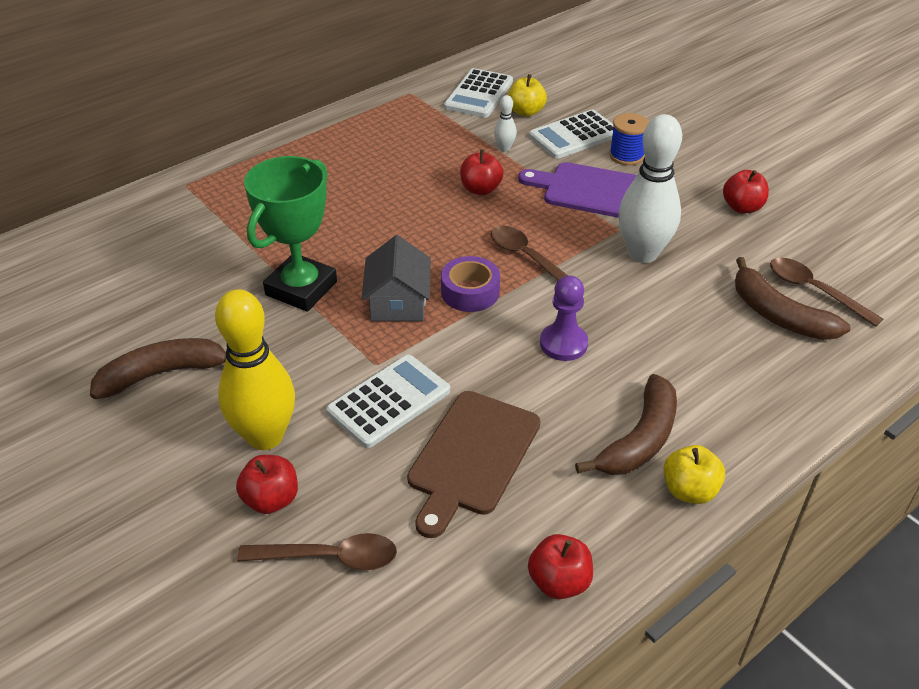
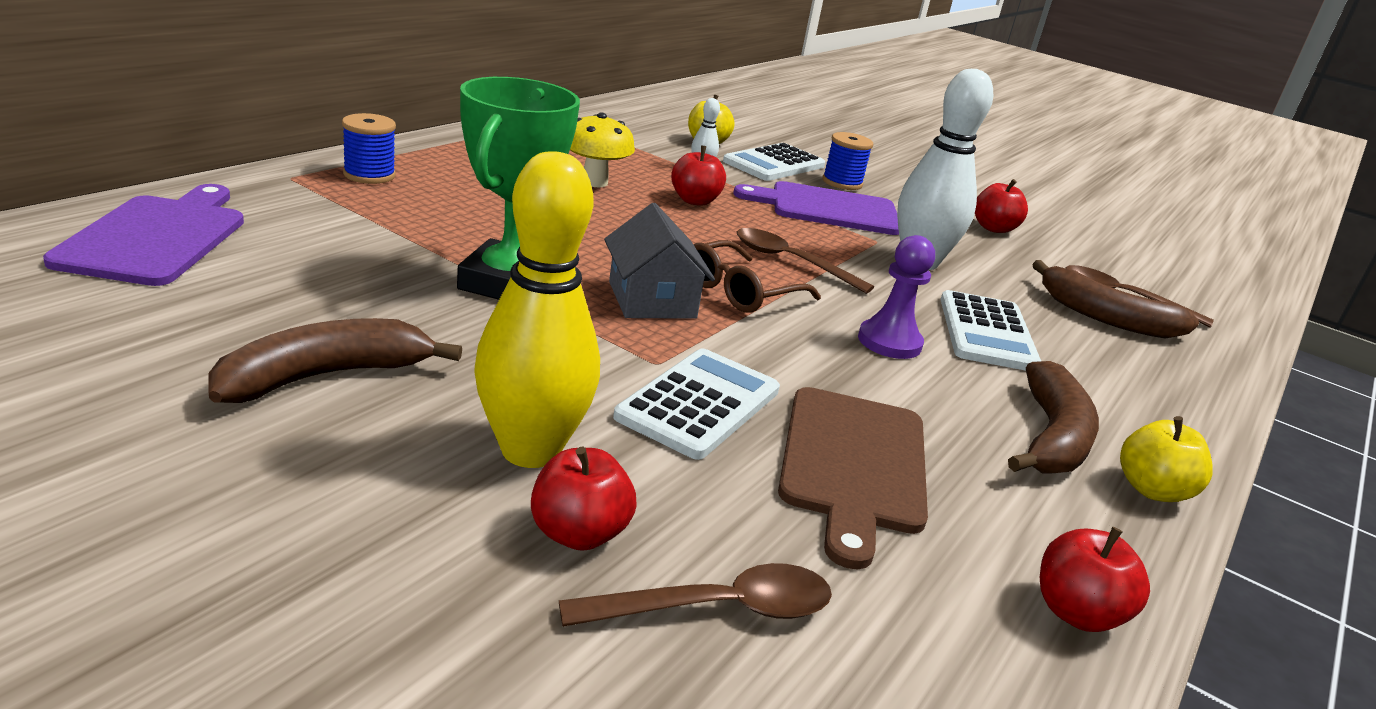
camera: 20 degrees left, 15 degrees down
(91, 252) = (157, 237): none -> purple cutting board
(240, 177) = (369, 175): none -> blue spool
(406, 172) = (594, 182): none -> yellow mushroom
(470, 292) = (740, 291): purple tape -> brown glasses
(479, 94) = (644, 126): white calculator -> white calculator (987, 332)

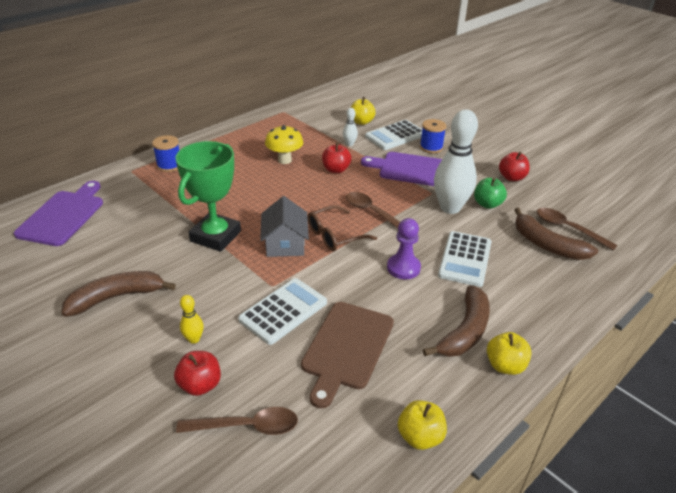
camera: 15 degrees right, 10 degrees up
(530, 450) = (194, 339): yellow bowling pin -> yellow bowling pin, size x0.43
(977, 260) = (487, 204): none -> green apple
(1076, 612) = (420, 436): red apple -> yellow apple

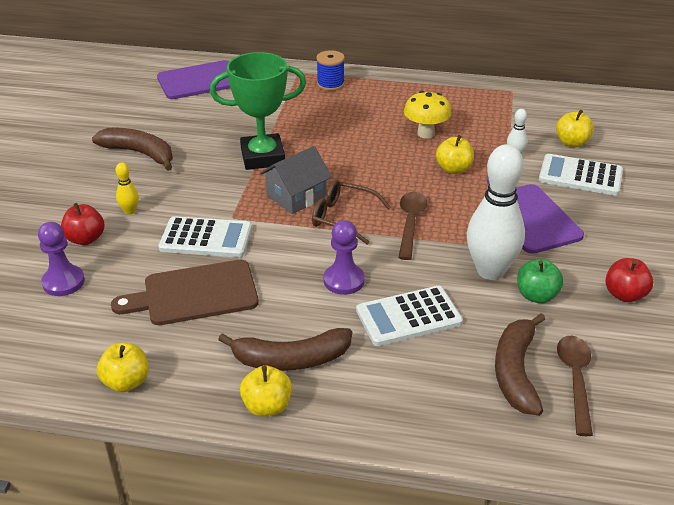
camera: 55 degrees right, 0 degrees up
(247, 426) = (63, 282): brown spoon -> purple pawn
(336, 170) = (453, 169): red apple -> yellow apple
(431, 147) = (596, 209): blue spool -> none

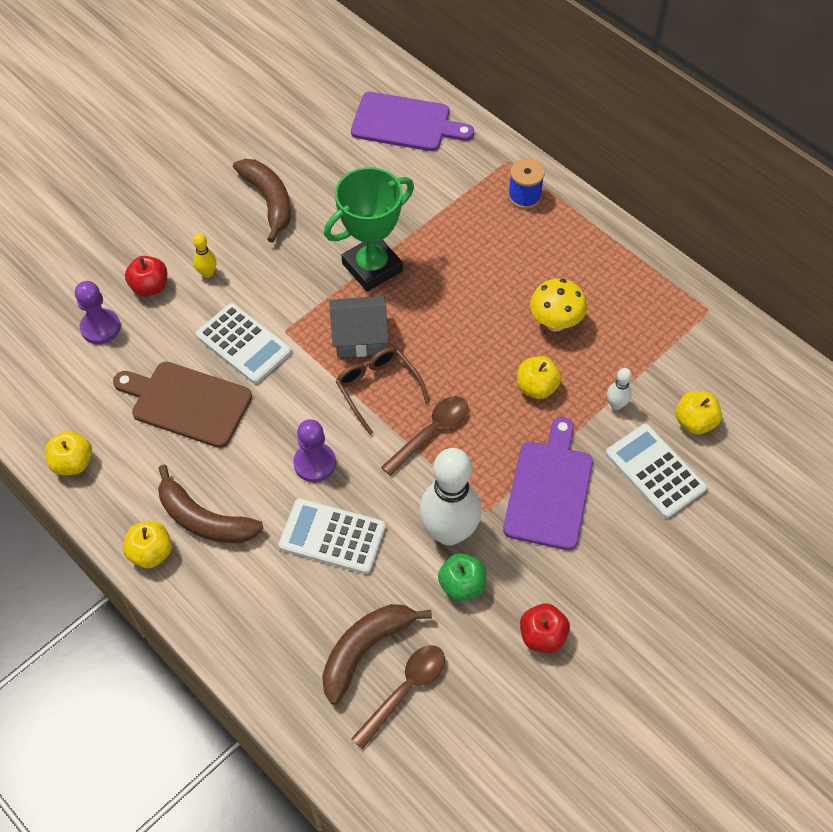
camera: 35 degrees right, 20 degrees up
(263, 157) = (372, 267): green trophy -> green trophy turned 60 degrees counterclockwise

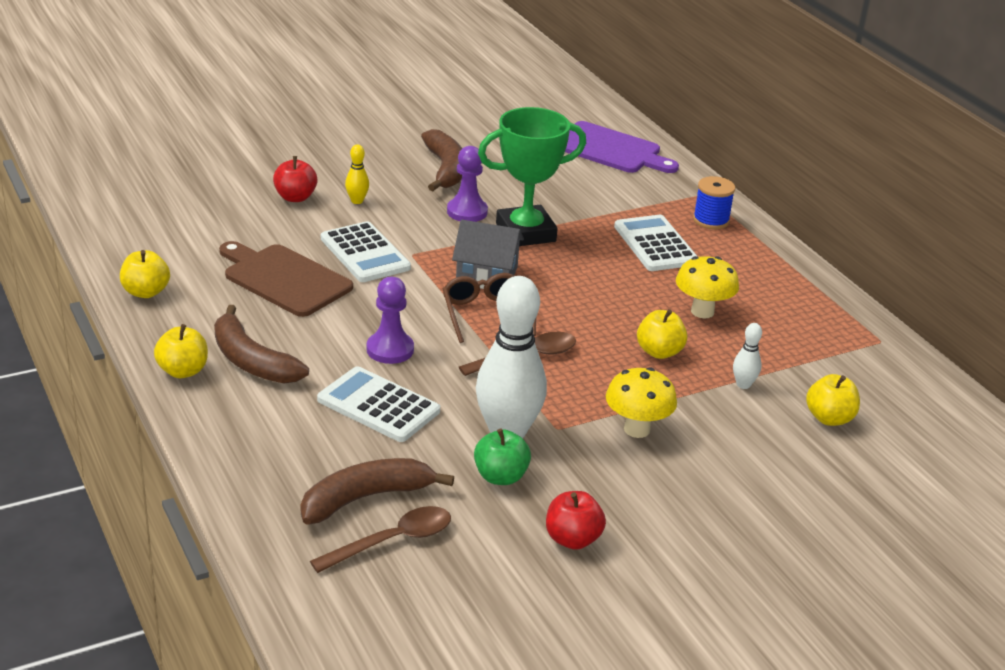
camera: 15 degrees right, 25 degrees down
(100, 327) = (231, 212): purple pawn -> purple pawn (467, 212)
(549, 490) = (637, 429): purple cutting board -> yellow mushroom
(655, 471) = (765, 444): white calculator -> white calculator (655, 244)

